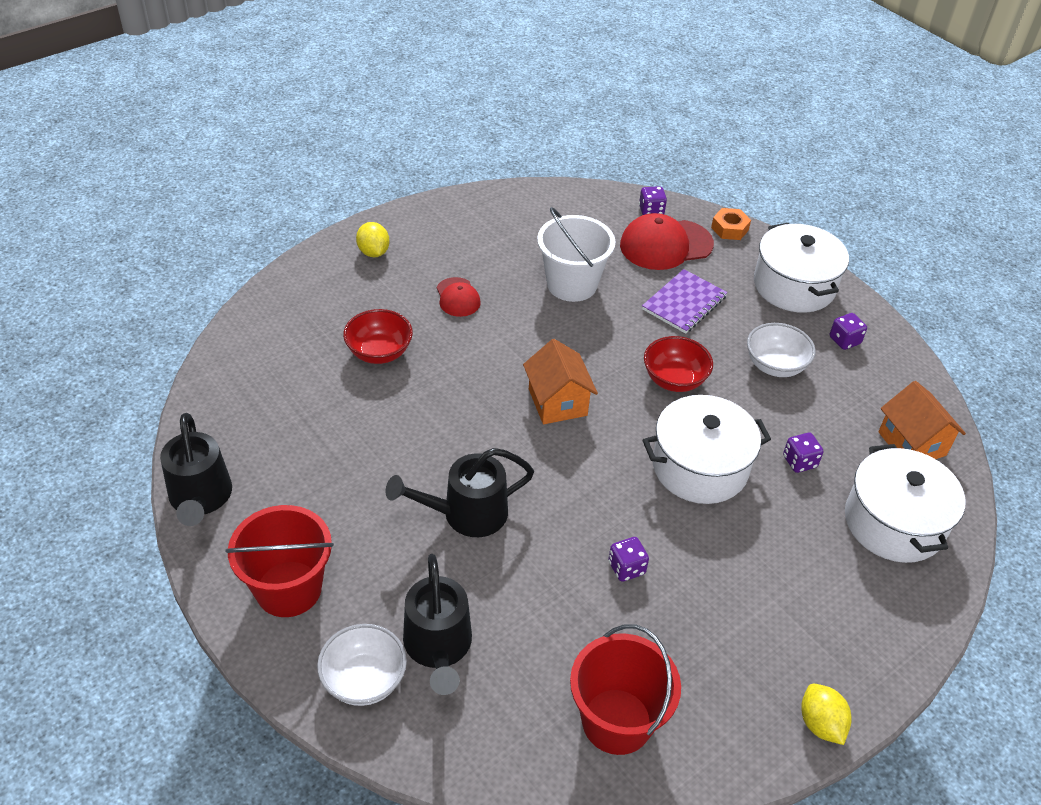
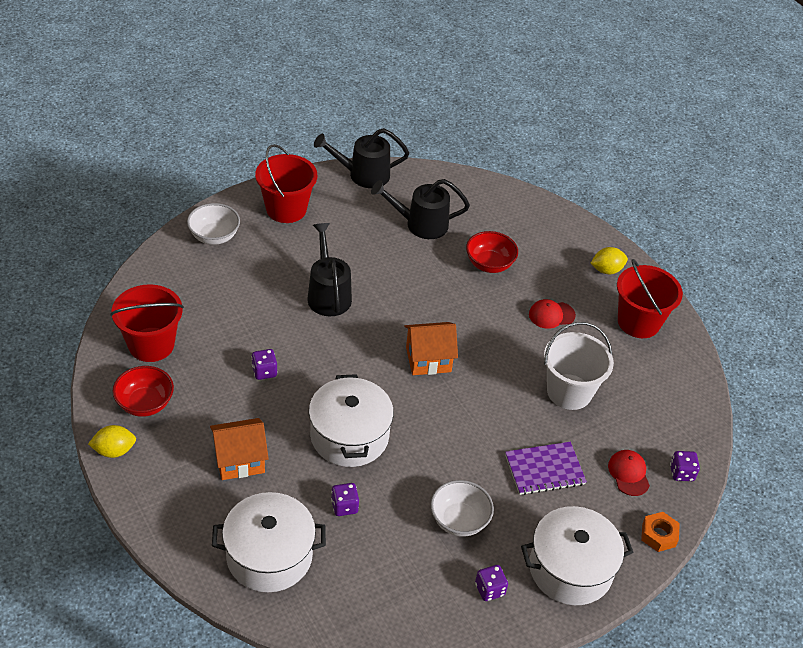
camera: 95 degrees right, 0 degrees up
(438, 647) = (227, 270): black watering can -> black watering can (420, 224)
(453, 230) = (638, 322): none -> red bucket
(665, 245) = (628, 473): red cap -> red cap, size x0.56
(674, 380) = (447, 440): red bowl -> red bowl (145, 404)
(684, 303) = (544, 469): purple notebook -> purple notebook turned 60 degrees counterclockwise
(912, 443) = (352, 602): orange house -> orange house (239, 460)

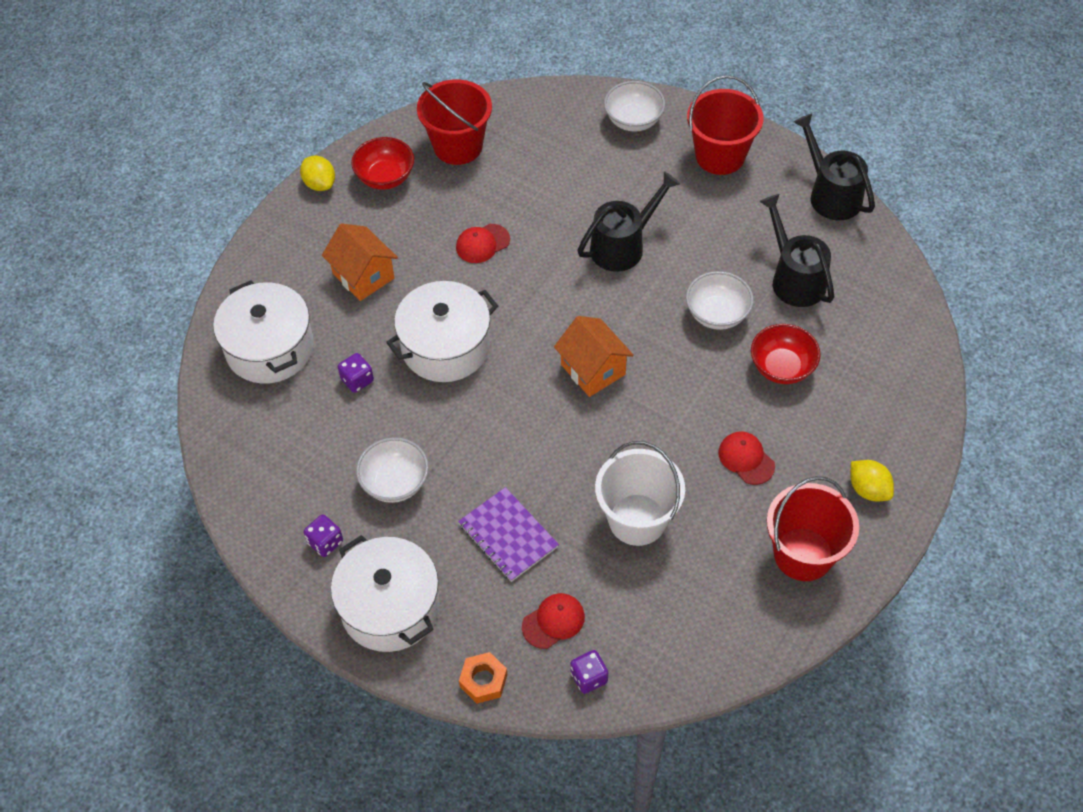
camera: 70 degrees right, 10 degrees up
(264, 371) = (482, 243): purple dice -> red cap
(424, 274) = (717, 314): none -> white bowl

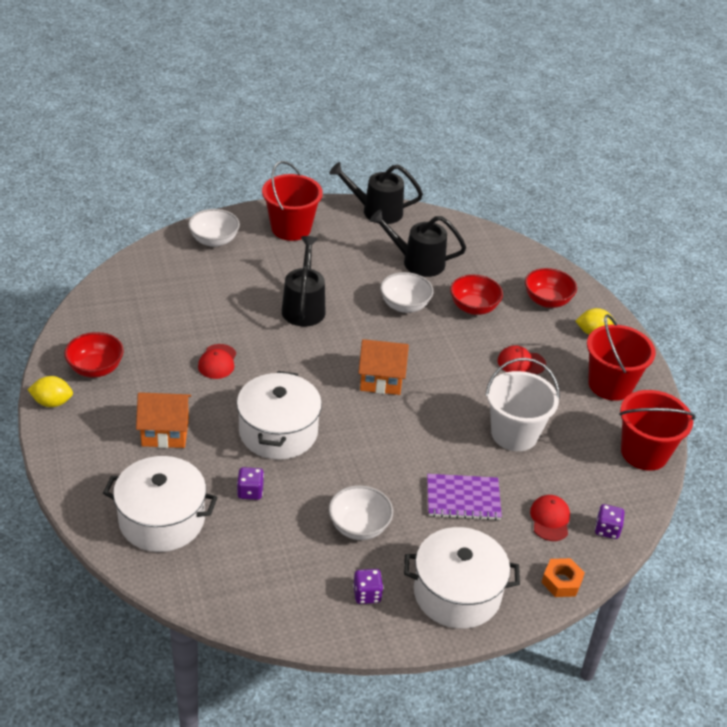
camera: 55 degrees left, 15 degrees down
(458, 146) = (120, 320): red bucket -> red bucket (644, 453)
(870, 419) = (547, 301): none -> red bowl

